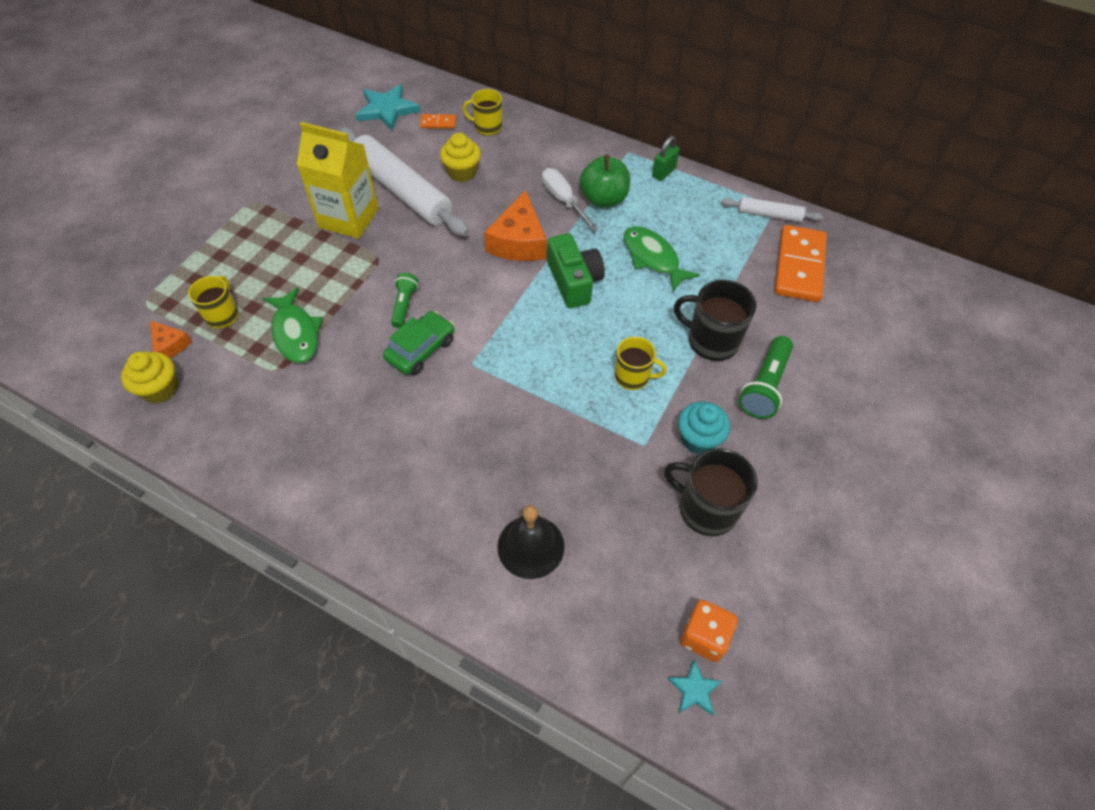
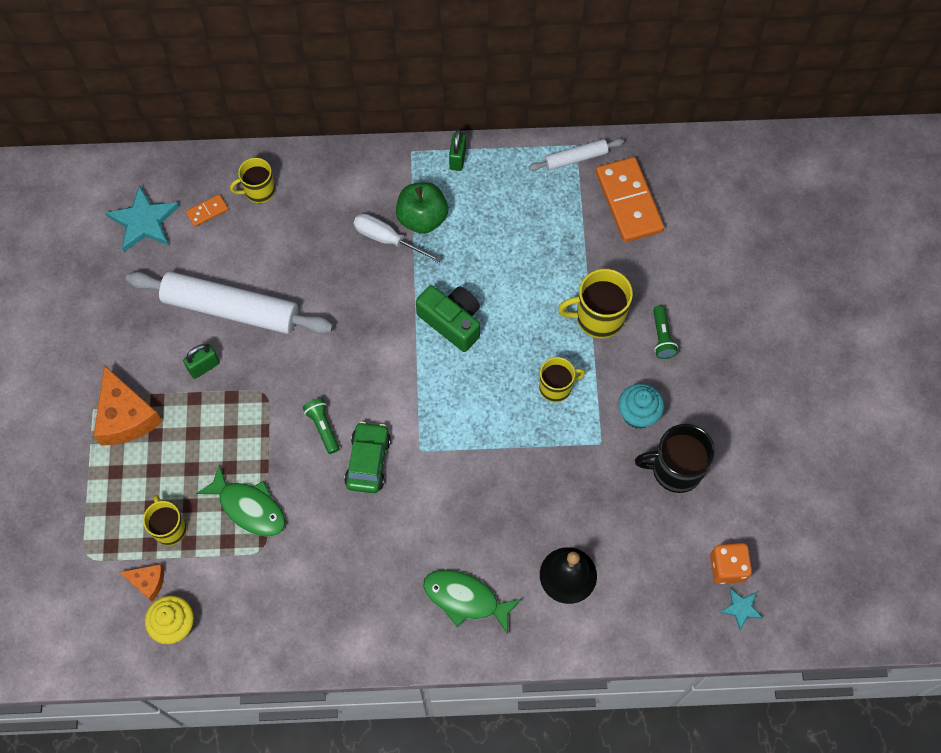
camera: 30 degrees left, 10 degrees up
(348, 218) = (204, 367): yellow carton -> green padlock
(462, 172) = (273, 258): yellow cupcake -> none
(519, 241) = (377, 307): orange cheese -> orange cheese (126, 416)
(653, 258) = (503, 260): green fish -> green fish (465, 599)
(711, 341) = (598, 317): black mug -> yellow mug
(764, 386) = (662, 337): green flashlight -> green flashlight, size x0.63

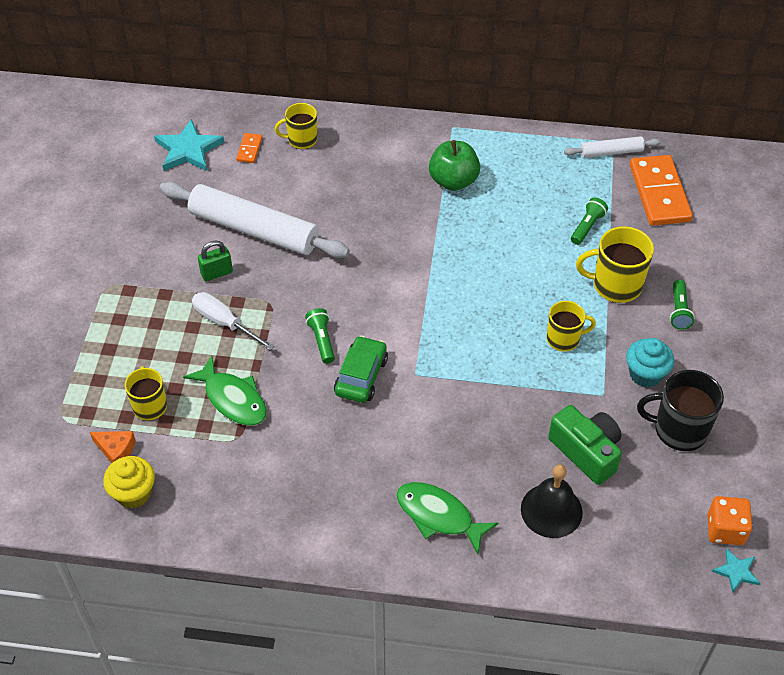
camera: 10 degrees right, 15 degrees down
(126, 416) = (131, 304): orange cheese -> none
(207, 211) = (249, 149): orange domino -> orange domino turned 60 degrees counterclockwise
(387, 239) = (416, 193): white screwdriver -> white screwdriver (224, 322)
(452, 322) = (467, 269): green camera -> green camera (586, 451)
(457, 159) = (496, 138): green padlock -> none
(563, 253) = (587, 227): none -> green flashlight

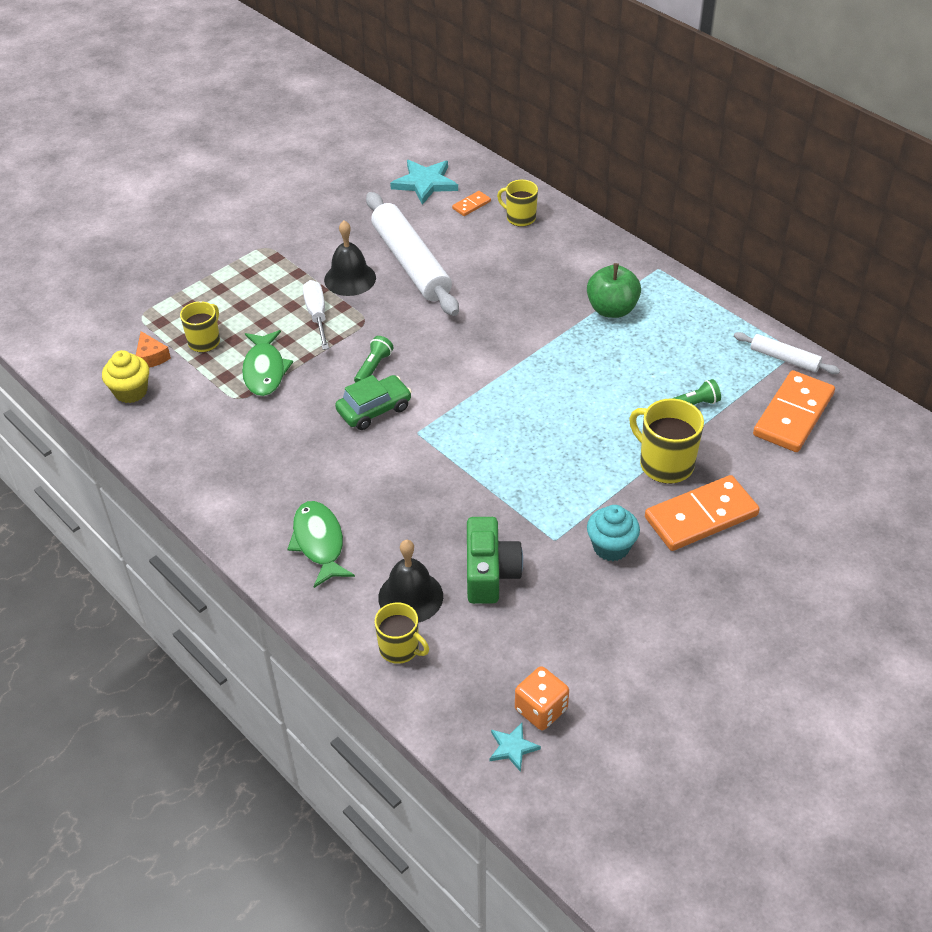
camera: 40 degrees right, 5 degrees down
(217, 273) = (350, 279): green padlock -> black bell
(564, 339) = (569, 478): yellow mug -> yellow mug (400, 648)
(679, 311) = (701, 516): green flashlight -> orange domino
(679, 430) = (591, 607): black mug -> none

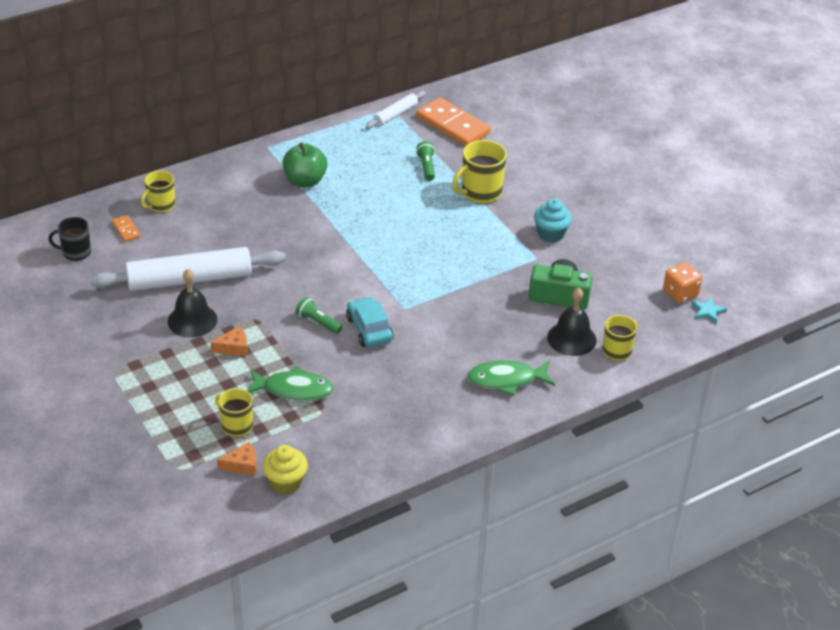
camera: 80 degrees left, 5 degrees down
(317, 315) = (234, 347): white screwdriver -> orange cheese
(374, 409) = (369, 329): green car -> turquoise car
(425, 183) = (75, 252): turquoise star -> black mug
(701, 516) = (534, 188): orange domino -> none

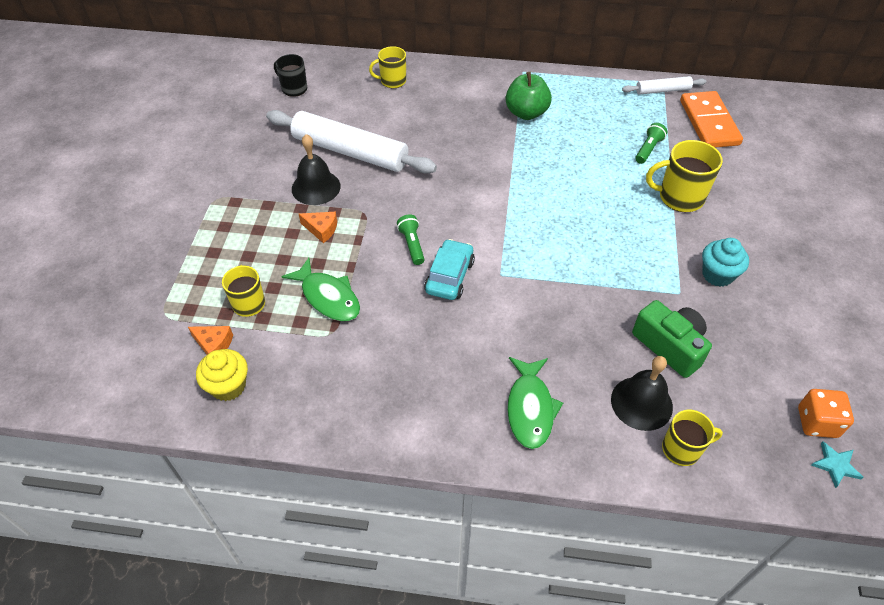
camera: 40 degrees right, 10 degrees up
(126, 230) = (347, 88): orange domino -> none
(506, 380) = (530, 408): green fish -> green fish turned 120 degrees counterclockwise

